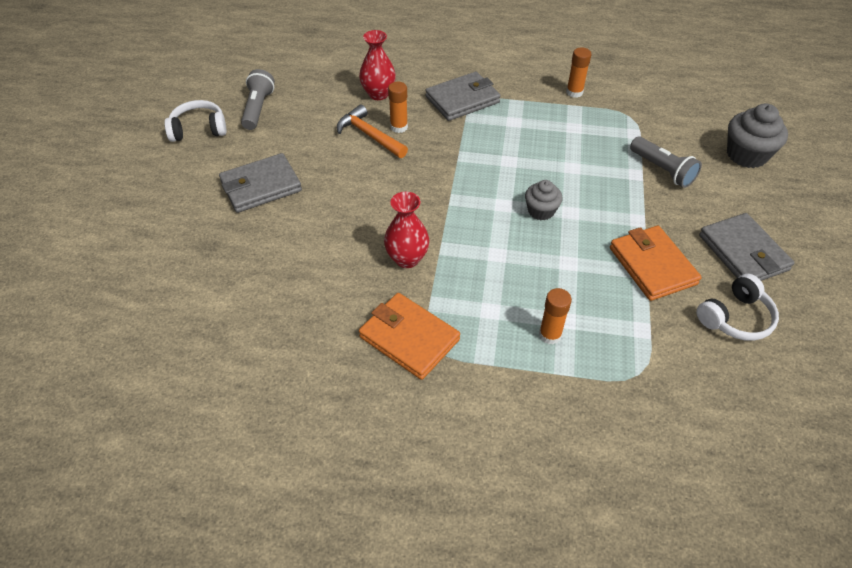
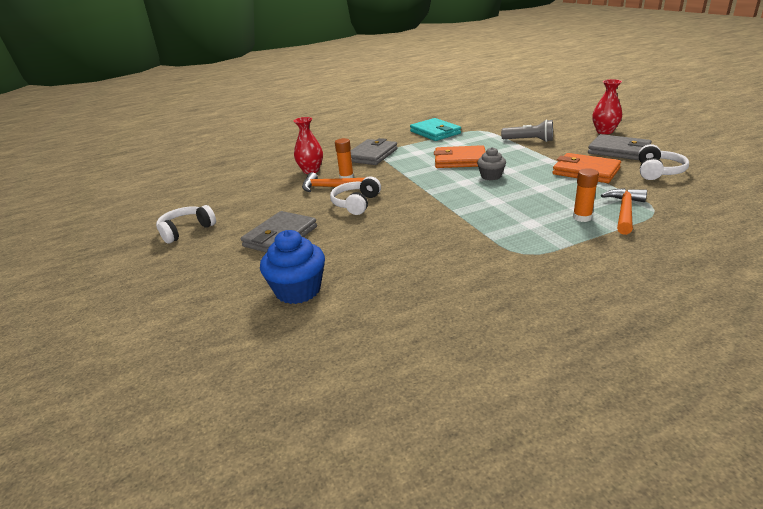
camera: 30 degrees left, 20 degrees down
(212, 268) = (298, 290): none -> blue cupcake
(258, 108) = (225, 205): grey flashlight -> none
(366, 176) = (356, 204): none -> white headphones
(407, 259) = (441, 225): red vase -> red vase (604, 131)
(409, 338) = (502, 257): orange wallet -> orange wallet (460, 160)
(574, 92) = (435, 132): orange glue stick -> turquoise wallet
(604, 355) = (624, 211): none -> orange hammer
(746, 155) = (560, 123): grey cupcake -> none

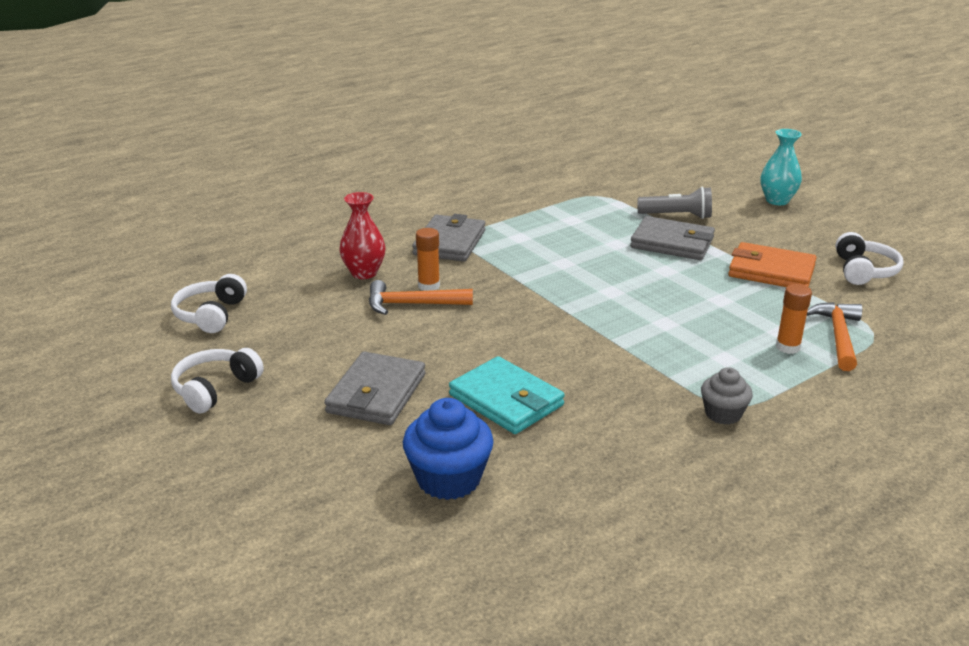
camera: 15 degrees left, 0 degrees up
(356, 204) = (466, 333): white headphones -> white headphones (211, 315)
(435, 132) = (531, 199): turquoise wallet -> turquoise wallet (506, 400)
(460, 160) = (589, 252): orange wallet -> none
(491, 176) = (644, 280): grey cupcake -> grey cupcake (723, 414)
(604, 131) = (777, 200): red vase -> turquoise vase
(618, 151) = (805, 235): grey wallet -> grey wallet (672, 243)

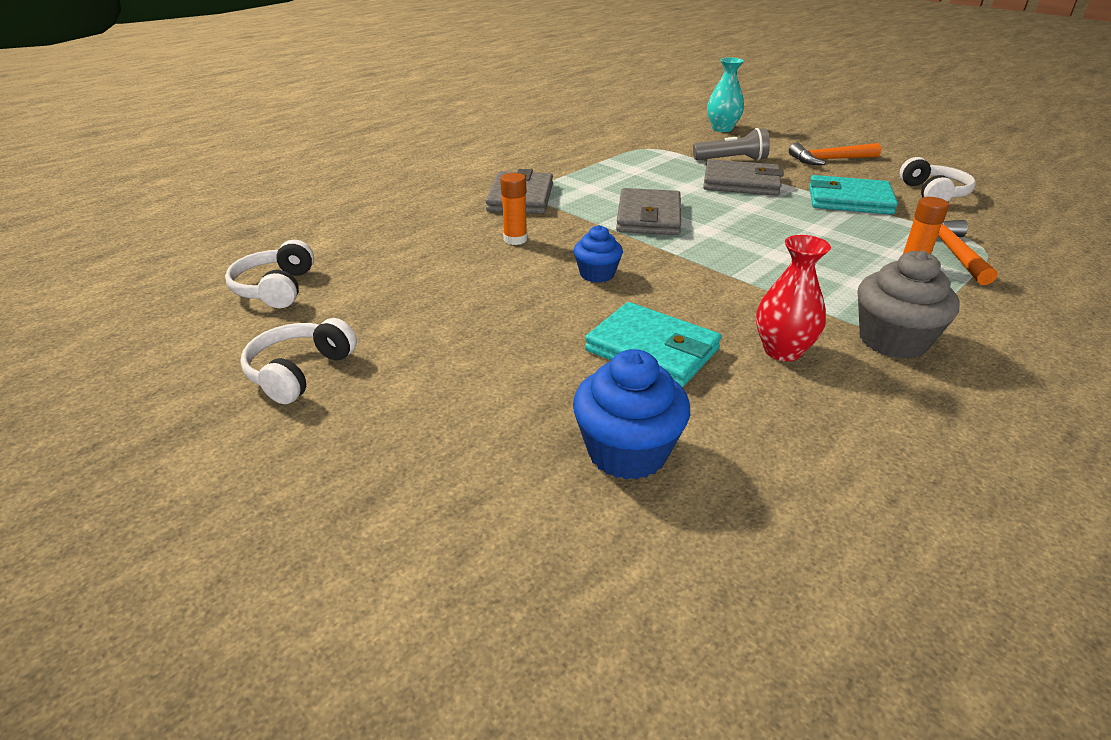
camera: 10 degrees left, 5 degrees up
(364, 273) = (440, 232): red vase -> red vase (782, 351)
(376, 393) = (499, 357): grey wallet -> grey wallet (648, 217)
(412, 304) = (504, 259): orange hammer -> orange hammer (829, 160)
(489, 327) = (597, 274): none -> blue cupcake
(723, 414) = (892, 340): grey cupcake -> grey cupcake, size x1.62
(771, 271) = (849, 200): orange wallet -> turquoise wallet
(777, 200) = (815, 142): turquoise vase -> turquoise vase (722, 129)

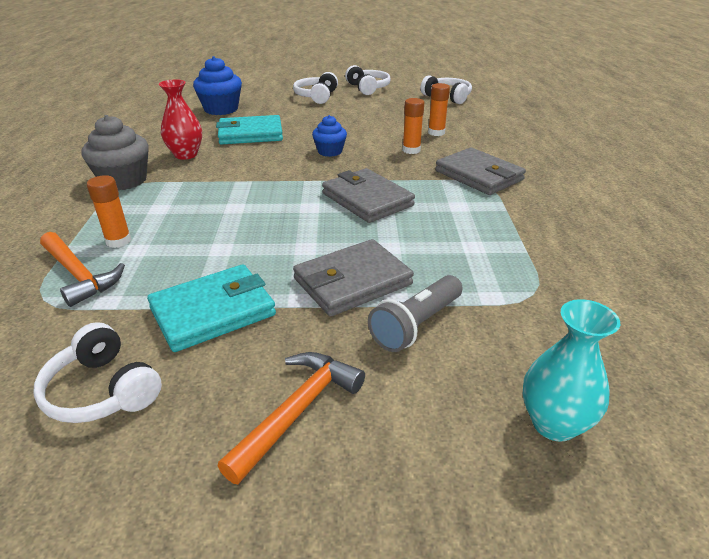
camera: 135 degrees right, 0 degrees up
(416, 396) = (316, 96): none -> white headphones
(441, 246) = (436, 132): none -> orange glue stick

